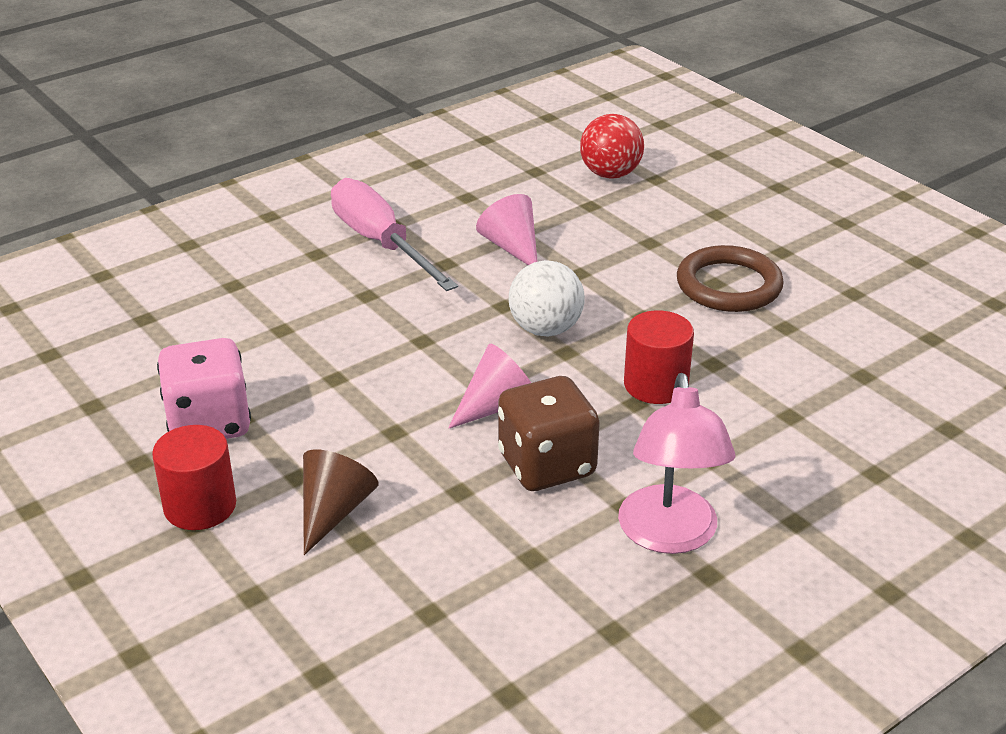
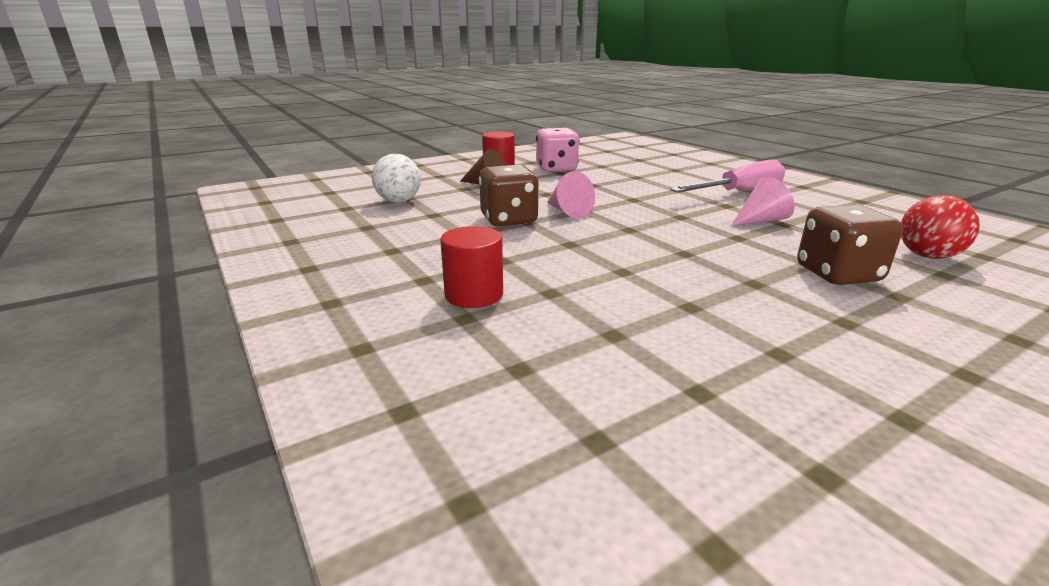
camera: 95 degrees right, 10 degrees down
(545, 329) = (655, 225): white ball -> white ball (399, 201)
(656, 385) = (591, 250): red cylinder -> red cylinder (474, 295)
(669, 536) = (431, 243): pink lamp -> none
(675, 232) = (838, 274): none -> brown dice
(728, 285) = (753, 288): brown ring -> none

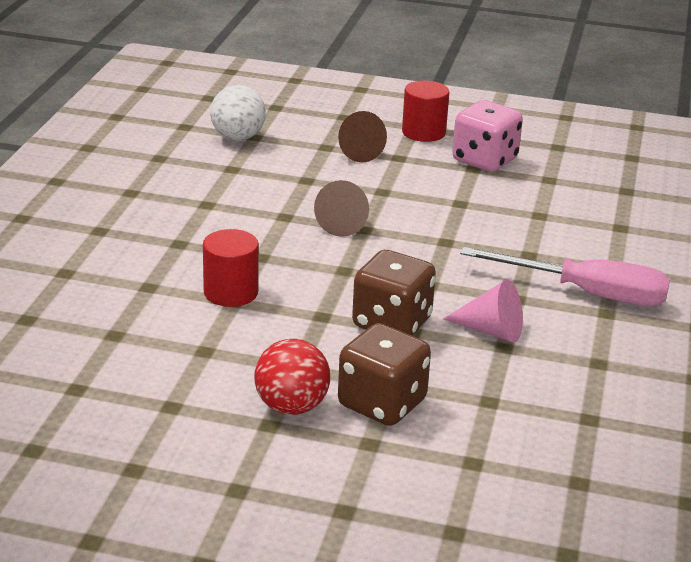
camera: 45 degrees right, 5 degrees up
(474, 295) = (102, 260): red cylinder -> red cylinder (231, 292)
(509, 220) = (274, 206): brown dice -> brown dice (392, 323)
(568, 212) = (344, 223): pink cone -> brown cone
(927, 256) = (520, 447): red ball -> red ball (291, 407)

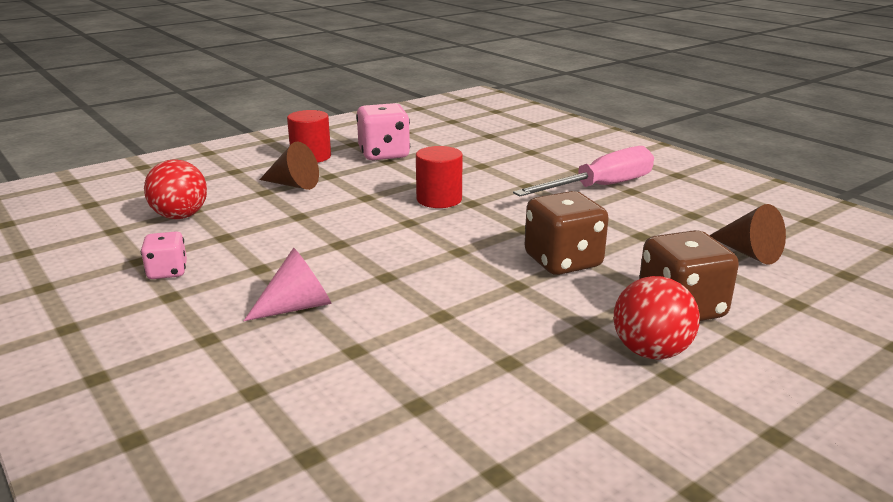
camera: 50 degrees left, 5 degrees down
(157, 175) = (167, 272): none -> pink dice
(231, 292) = (425, 311): red cylinder -> red cylinder (439, 199)
(238, 137) = (180, 216): white ball -> red ball
(344, 223) = (389, 226): brown cone -> brown cone (748, 253)
(491, 331) = (614, 231): pink cone -> pink cone (297, 307)

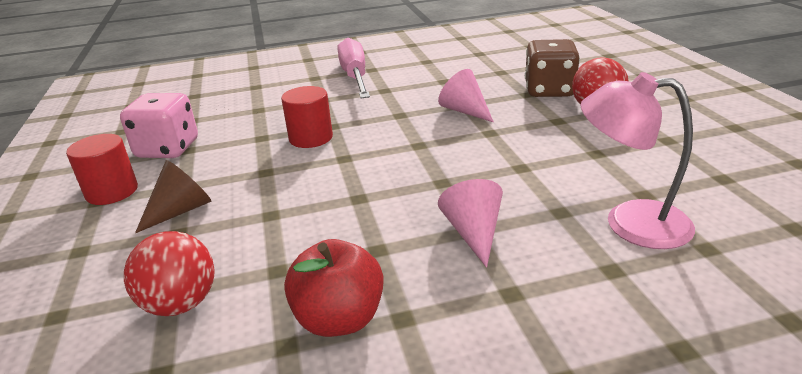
camera: 65 degrees left, 5 degrees up
(167, 272) = (339, 319): pink dice -> red apple
(347, 397) = (630, 223): none -> pink lamp
(563, 261) = (465, 111): brown dice -> pink cone
(748, 253) = (490, 59): brown cone -> none

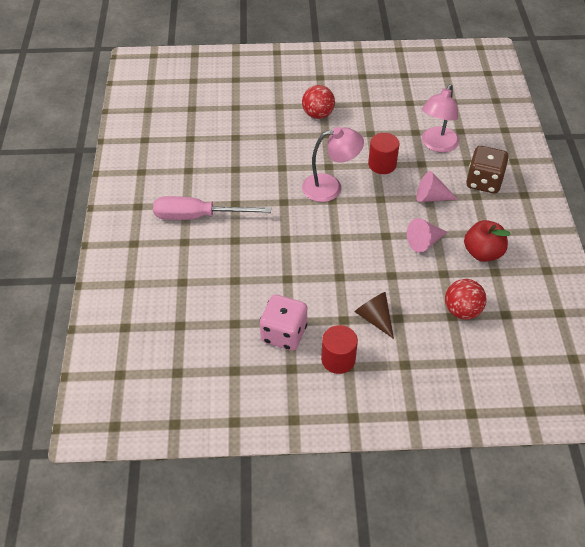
camera: 80 degrees left, 20 degrees up
(311, 138) = (300, 251): red cylinder -> red cylinder (382, 164)
(445, 140) = (330, 187): none -> pink lamp
(465, 111) = (293, 170): pink cone -> pink cone (424, 242)
(549, 91) = (281, 125): brown dice -> brown dice (483, 182)

